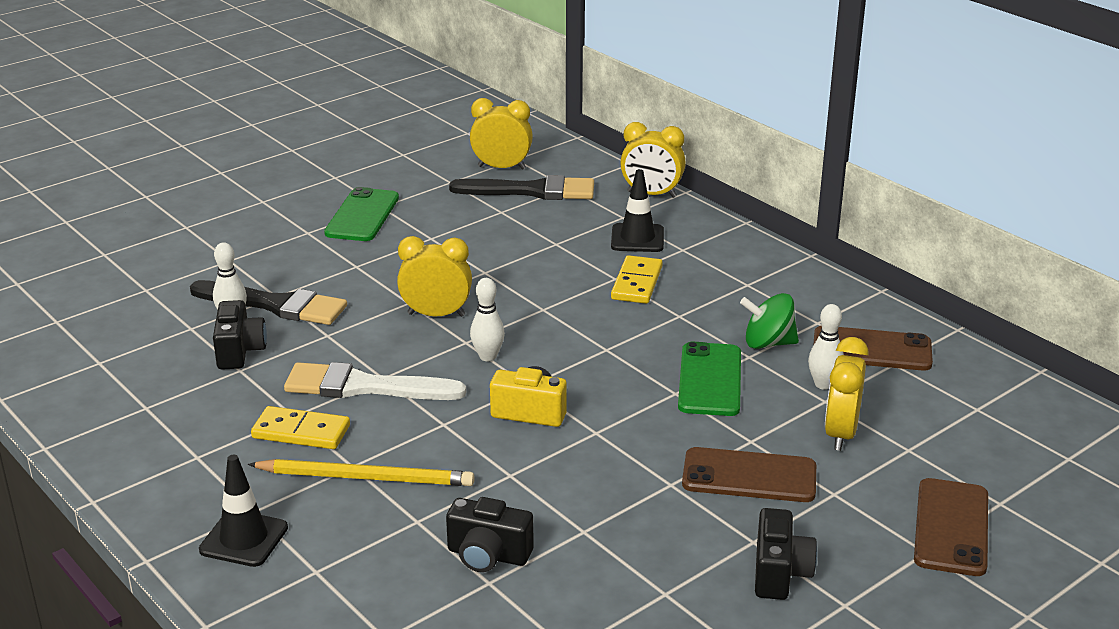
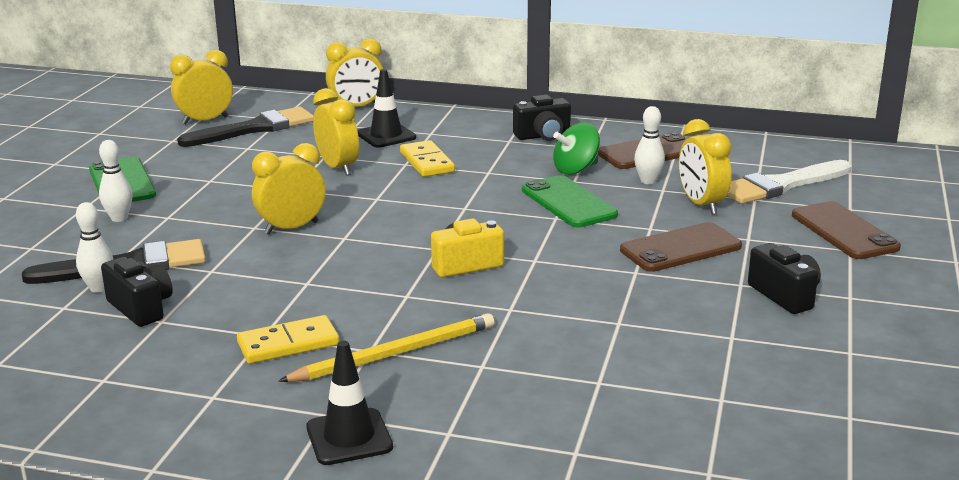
camera: 35 degrees left, 5 degrees down
(364, 387) = (299, 294): white brush -> white brush (781, 185)
(488, 356) = (377, 241): white bowling pin -> white bowling pin (119, 218)
(488, 555) = (572, 365): black camera -> black camera (543, 136)
(551, 261) = (338, 168): none -> yellow clock

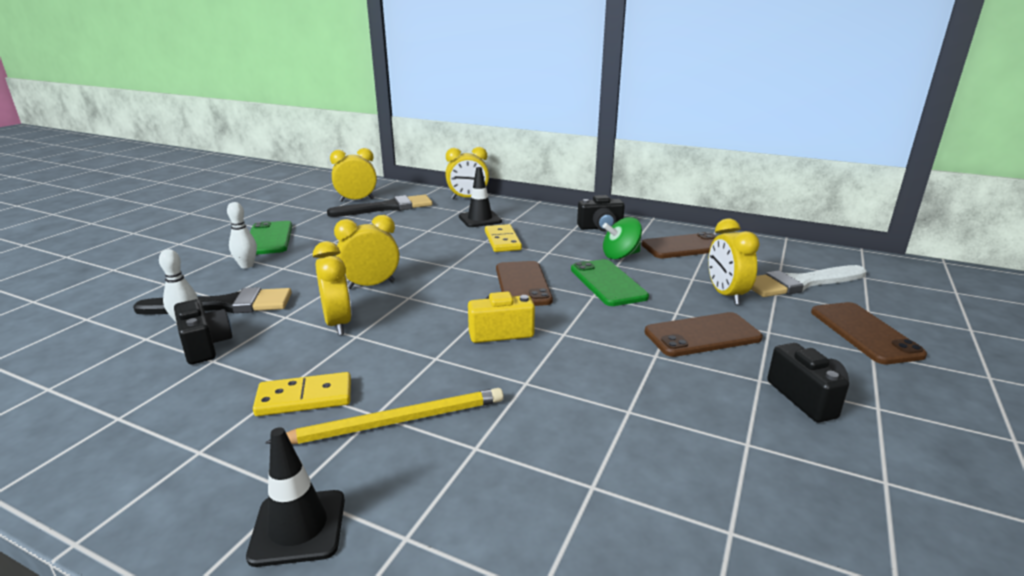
camera: 10 degrees right, 0 degrees up
(338, 168) = (432, 240): yellow clock -> yellow clock (338, 324)
(471, 212) = (522, 284): none -> brown phone
(648, 181) = (680, 270): white bowling pin -> none

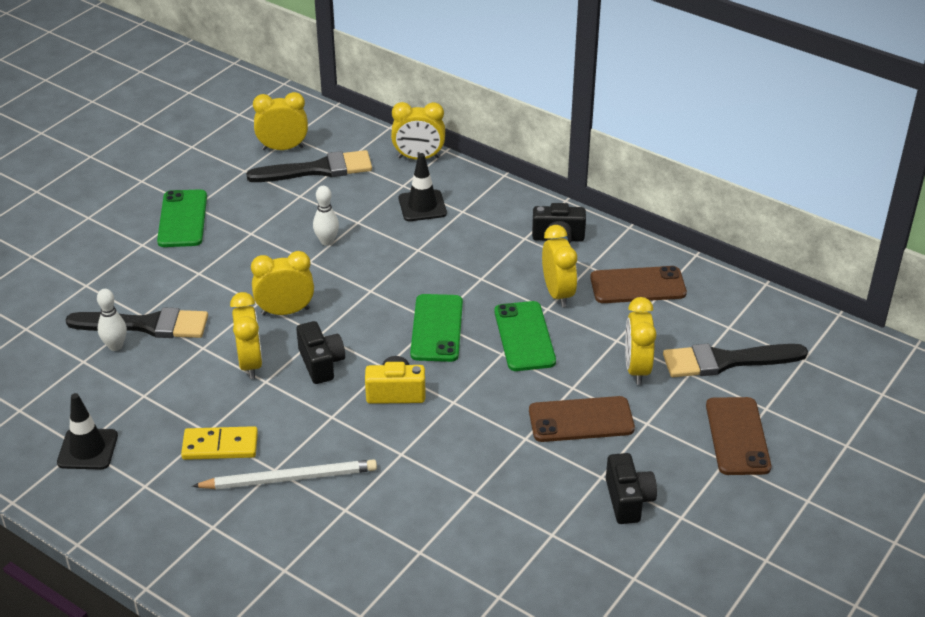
camera: 10 degrees right, 15 degrees up
(205, 346) = (135, 377): black camera -> black camera (321, 363)
(247, 265) = (162, 265): white bowling pin -> white bowling pin (327, 241)
(298, 527) = (216, 553): black traffic cone -> black traffic cone (87, 449)
(396, 421) = (290, 478): yellow pencil -> white pencil
(502, 241) = (437, 252): yellow domino -> none
(522, 284) = (436, 328): brown phone -> green phone
(620, 255) = (558, 293): green spinning top -> yellow clock
(800, 283) = (726, 361): white brush -> black brush

